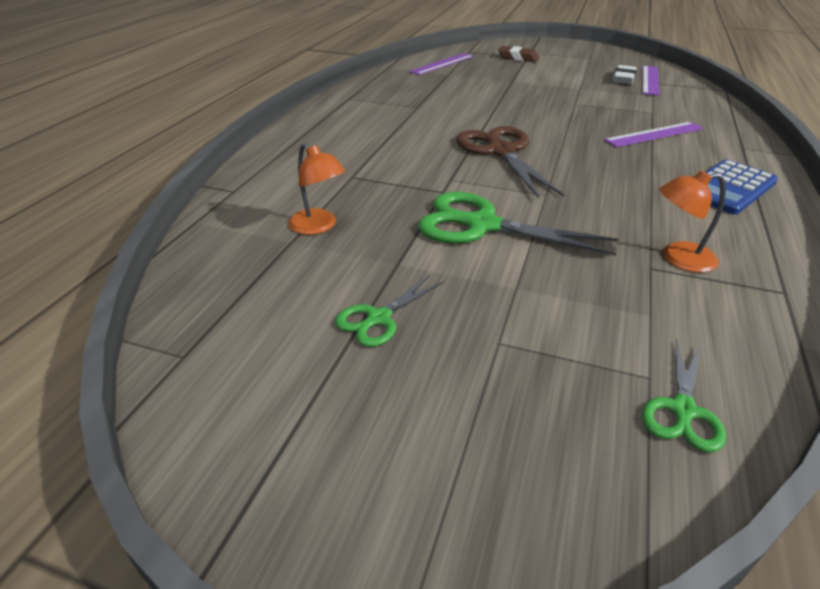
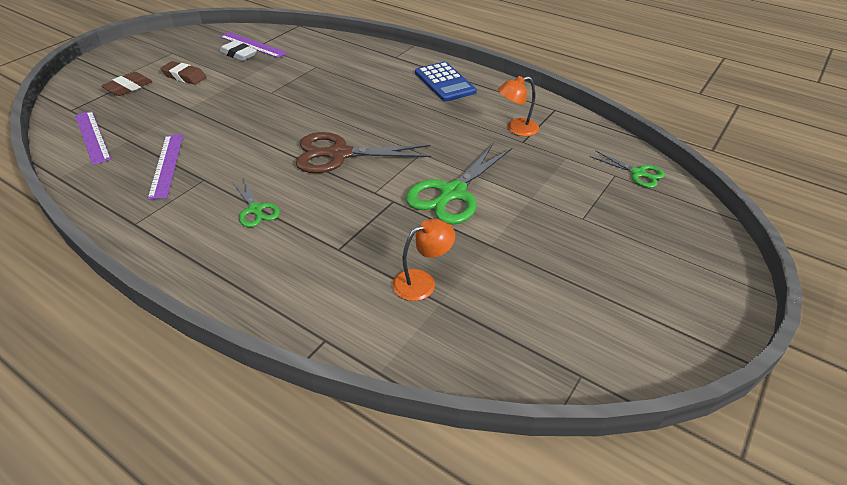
camera: 75 degrees left, 5 degrees up
(378, 318) = (553, 265): green scissors -> green scissors (255, 210)
(558, 69) = (184, 76): none -> brown eraser
(654, 134) = (354, 79): purple ruler -> purple ruler (166, 165)
(678, 258) = (516, 129): orange lamp -> orange lamp turned 60 degrees clockwise

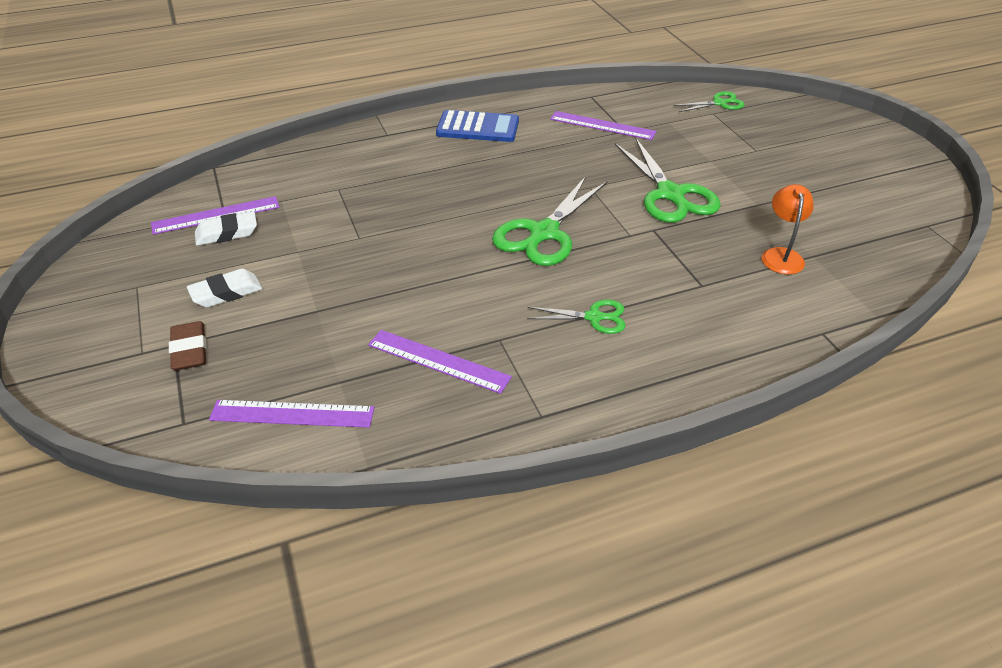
camera: 55 degrees left, 0 degrees up
(184, 76) = (226, 292): brown eraser -> white eraser
(339, 154) = (543, 233): brown scissors -> green scissors
(516, 129) = (602, 125): orange lamp -> purple ruler

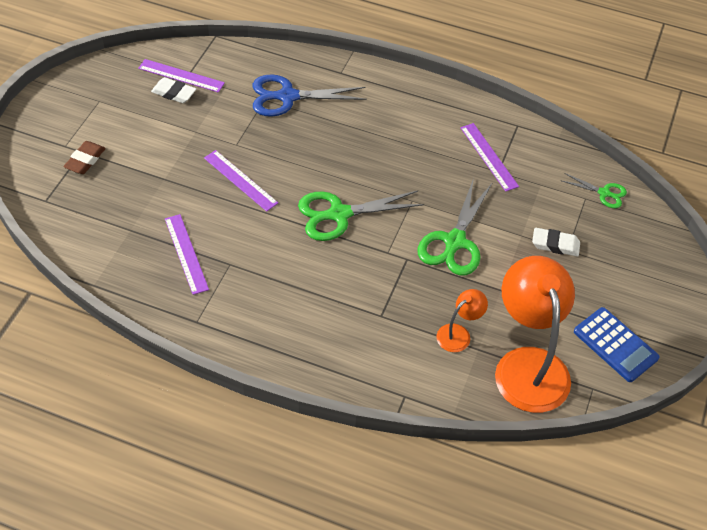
camera: 40 degrees right, 10 degrees up
(226, 292) = (134, 135): white eraser -> white eraser (555, 244)
(292, 414) = (92, 231): purple ruler -> purple ruler (240, 180)
(359, 175) = (287, 97): none -> blue scissors
(478, 128) = (403, 104): blue calculator -> blue calculator (615, 345)
(594, 317) = (294, 289): green scissors -> none
(863, 241) = (528, 365): none -> orange lamp

